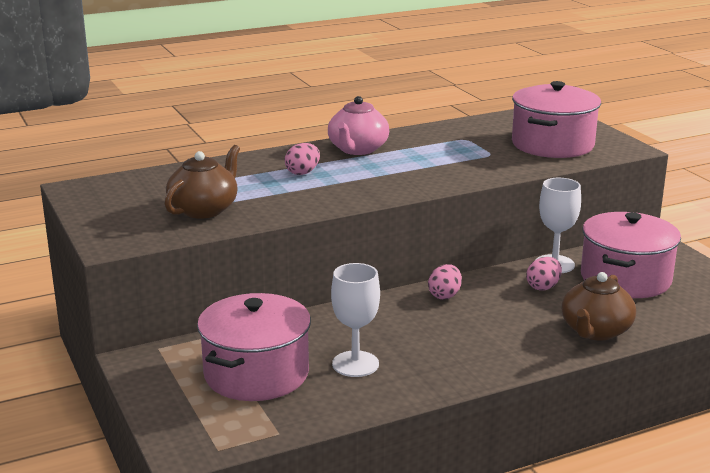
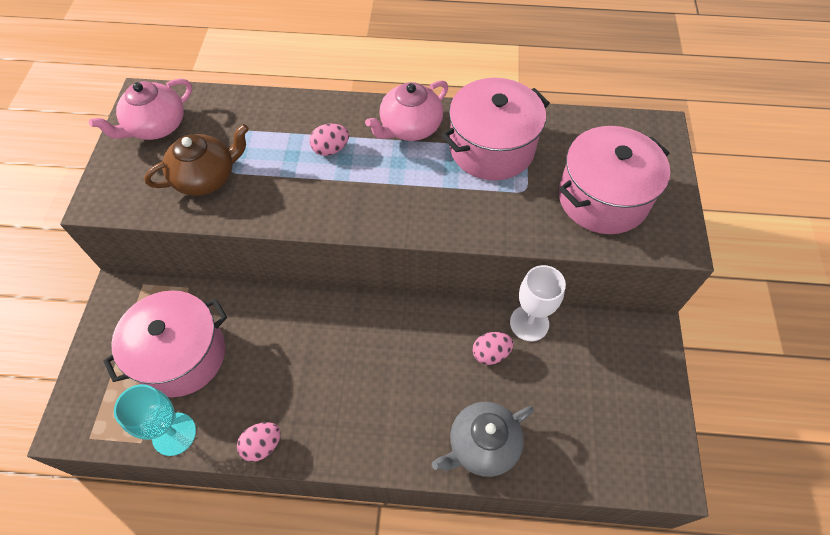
camera: 30 degrees right, 35 degrees up
(113, 198) = (156, 126): none -> pink teapot
(308, 417) = (174, 434): none -> turquoise goblet
(355, 364) = (258, 383): white goblet -> none
(444, 295) = (398, 323): pink egg -> pink egg (262, 445)
(595, 331) = (482, 445): brown teapot -> grey teapot
(625, 279) = (576, 379): pink pot -> pink pot (491, 148)

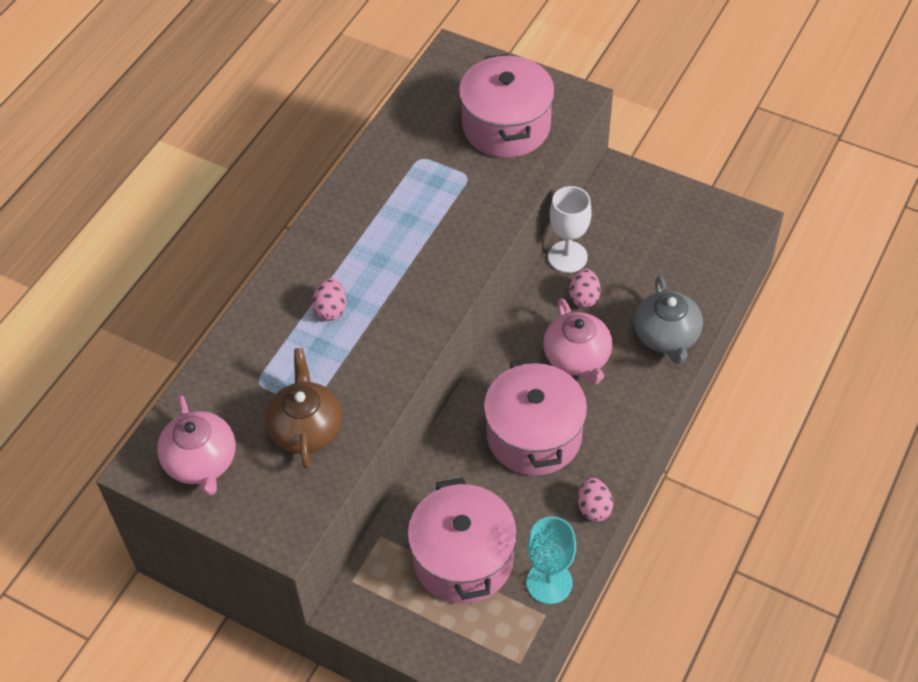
camera: 65 degrees left, 5 degrees down
(410, 127) = (340, 235): pink teapot -> pink teapot (577, 357)
(491, 148) = (404, 181): pink pot -> pink pot (534, 436)

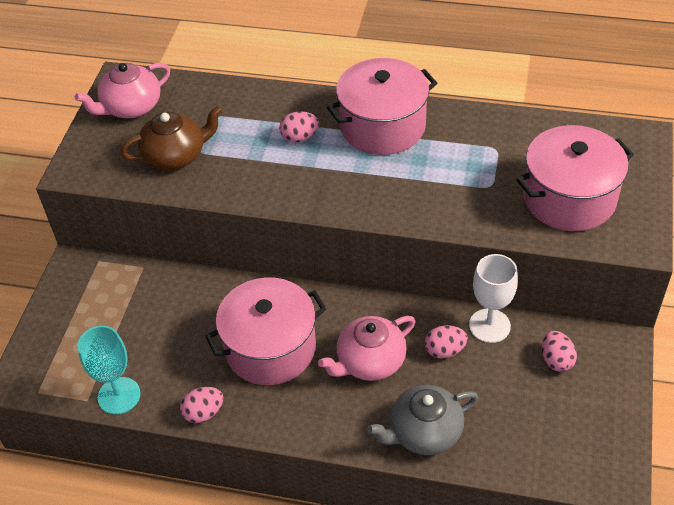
camera: 75 degrees right, 5 degrees down
(463, 559) = (131, 327): pink pot -> pink pot (382, 126)
(621, 222) = (556, 360): none -> pink egg

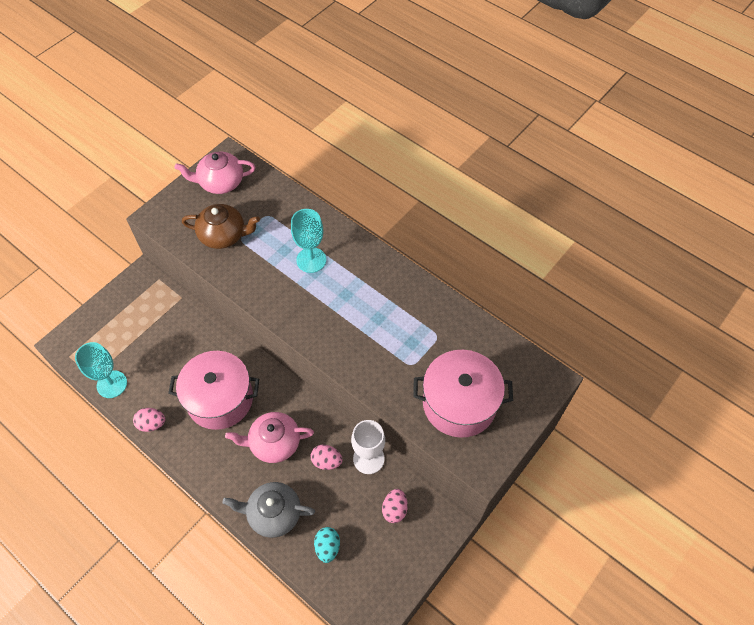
camera: 25 degrees right, 10 degrees up
(299, 137) = (311, 260): pink egg -> turquoise goblet
(382, 126) = (372, 278): pink pot -> none
(512, 434) = (327, 547): none -> turquoise egg

